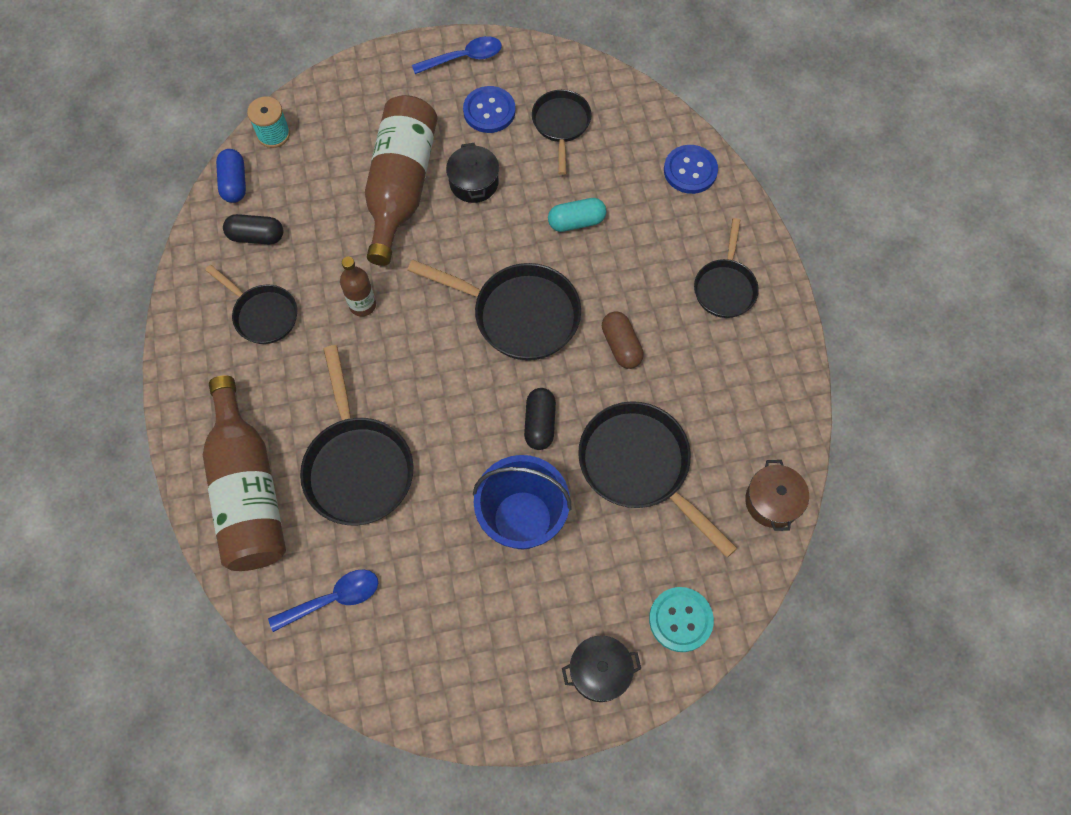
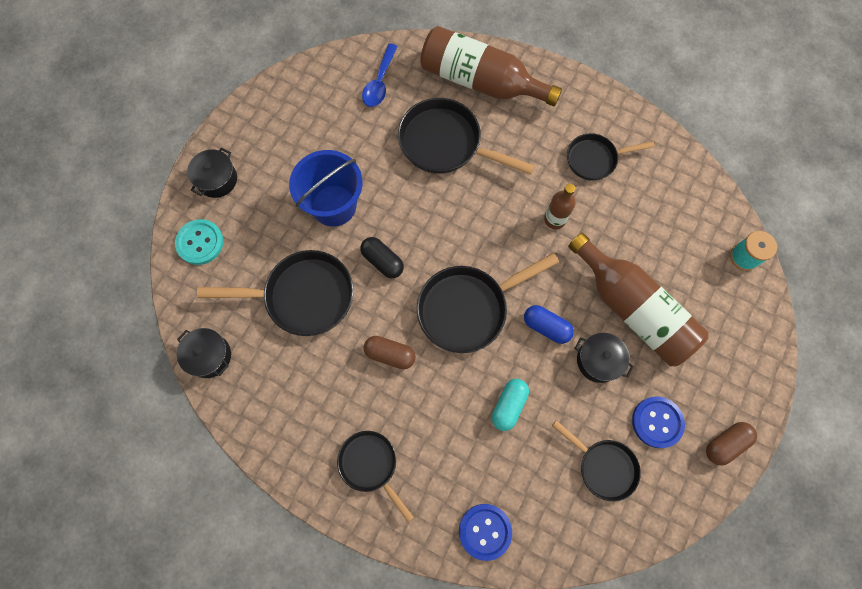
camera: 130 degrees right, 5 degrees up
(234, 183) = (717, 206): blue capsule -> blue capsule (546, 327)
(256, 236) = (660, 192): black capsule -> none
(464, 58) = (725, 444): blue spoon -> brown capsule
(772, 501) = (209, 356): brown pot -> black pot

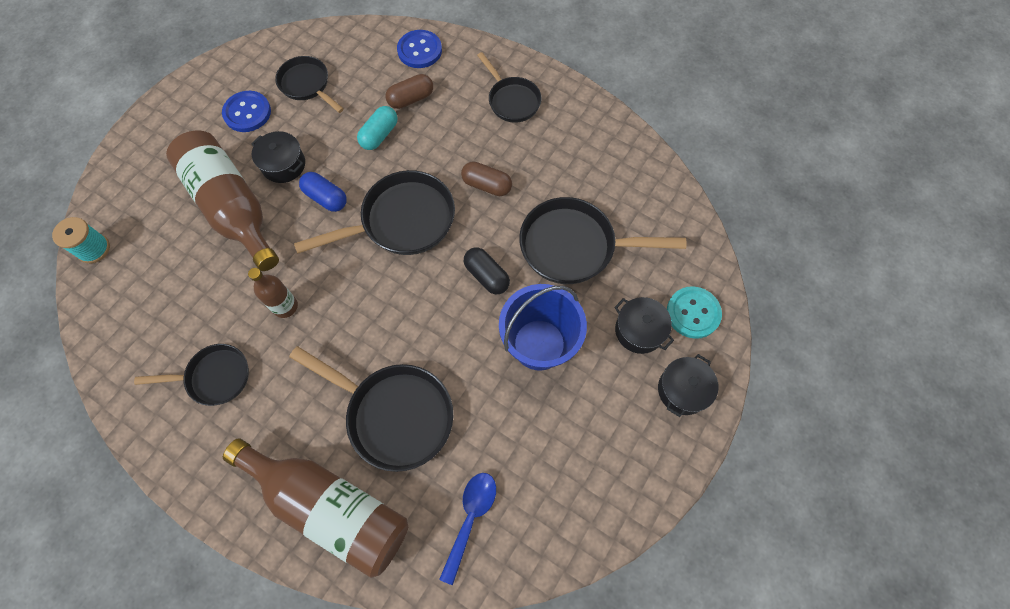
camera: 175 degrees left, 5 degrees down
(209, 356) = (668, 197): black pot -> black pot (639, 330)
(725, 444) = (193, 93): brown capsule -> brown capsule (411, 99)

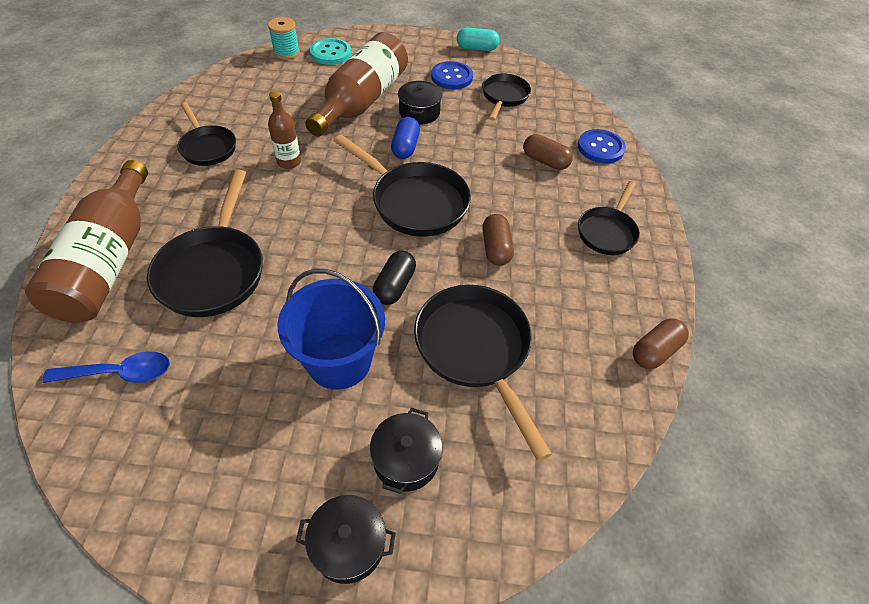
camera: 60 degrees right, 15 degrees down
(379, 135) = (491, 155): turquoise capsule -> turquoise capsule (477, 48)
(628, 135) = (655, 351): none -> brown capsule
(693, 313) = (463, 517): turquoise button -> turquoise button (330, 53)

